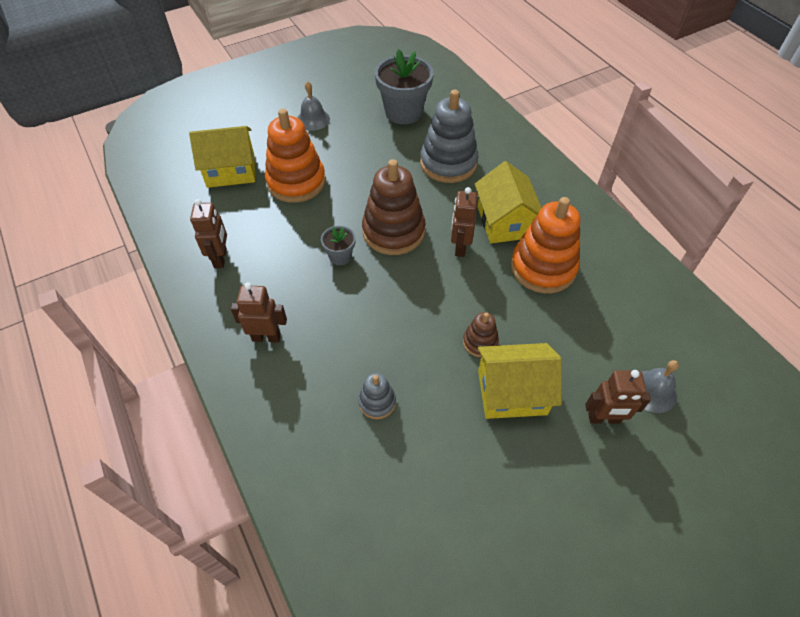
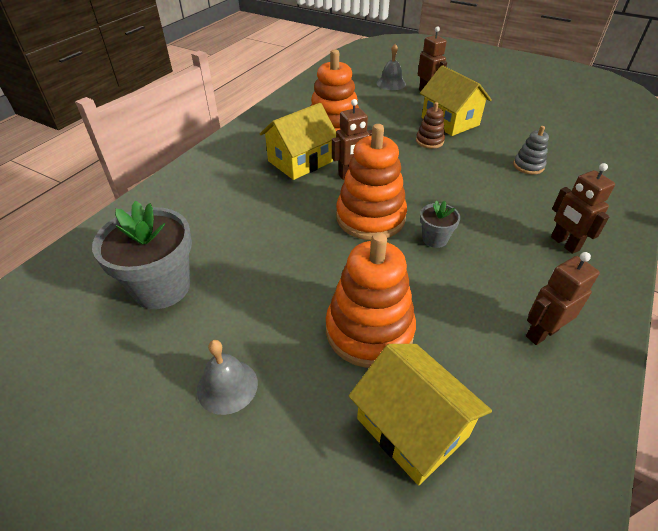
camera: 120 degrees left, 10 degrees down
(393, 231) = (370, 217): brown stacking toy -> orange stacking toy
(448, 163) = (242, 216): grey stacking toy -> none

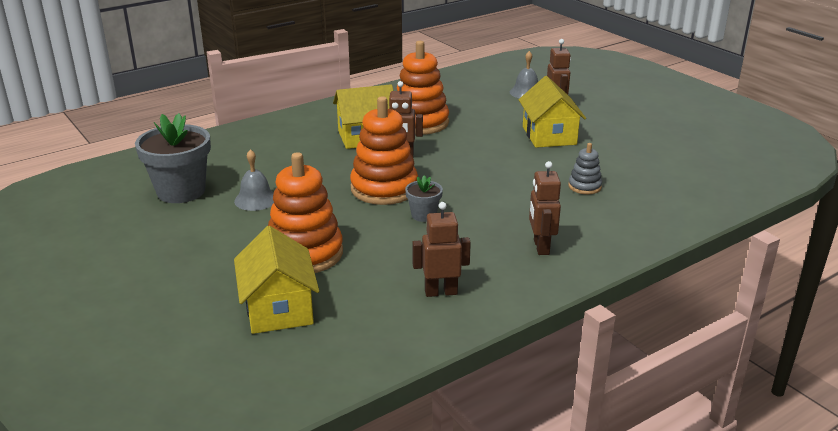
camera: 25 degrees right, 15 degrees down
(227, 386) = (177, 253): grey bell -> grey bell (256, 199)
(429, 141) = (507, 147): brown stacking toy -> none

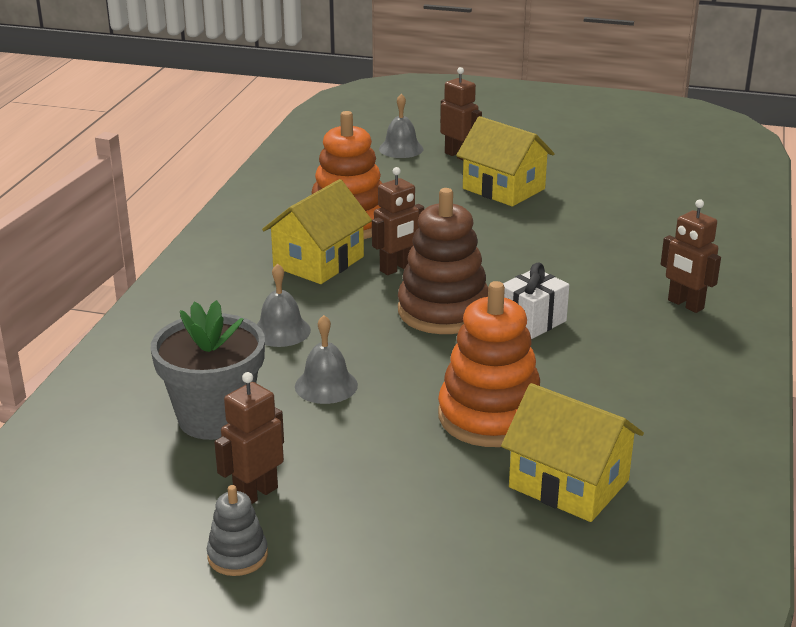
camera: 40 degrees left, 0 degrees up
(284, 164) = (281, 331): none -> grey bell
(384, 188) = (443, 311): orange stacking toy -> brown stacking toy
(423, 215) = (532, 321): grey flower pot -> white gift
(441, 292) = (679, 388): brown robot -> brown robot (255, 494)
(584, 186) = (622, 229): grey stacking toy -> grey stacking toy (237, 556)

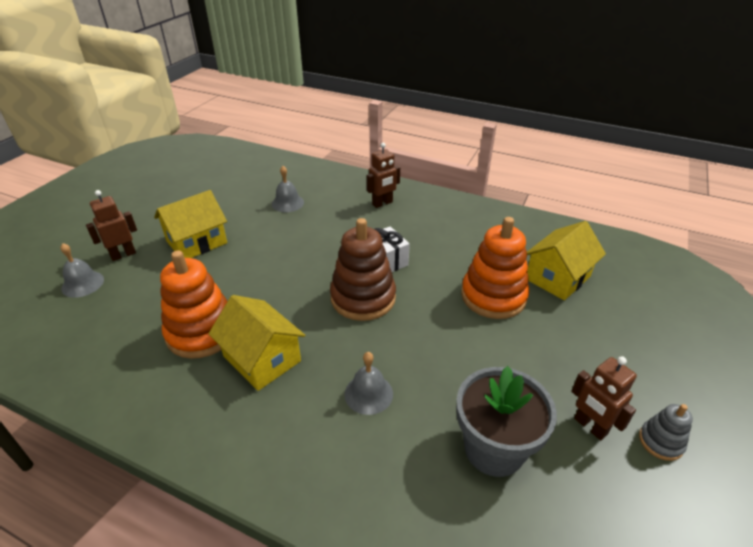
camera: 80 degrees left, 10 degrees up
(326, 385) = (452, 372): grey bell -> grey bell (287, 203)
(396, 268) = (293, 313): brown robot -> none

